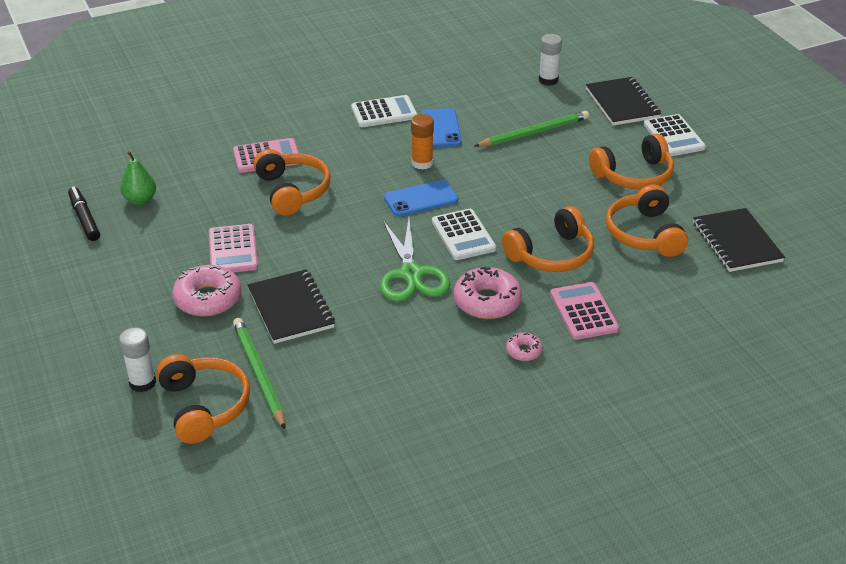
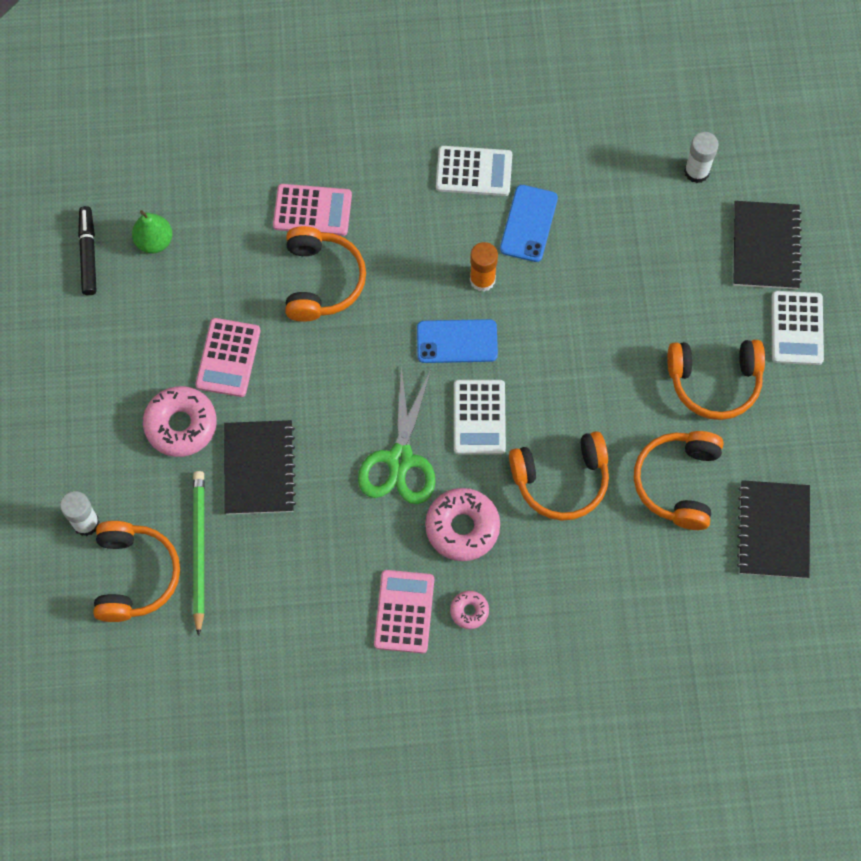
camera: 20 degrees right, 30 degrees up
(534, 132) = (634, 267): green pencil -> none
(583, 311) = (555, 577): pink calculator -> pink calculator (404, 611)

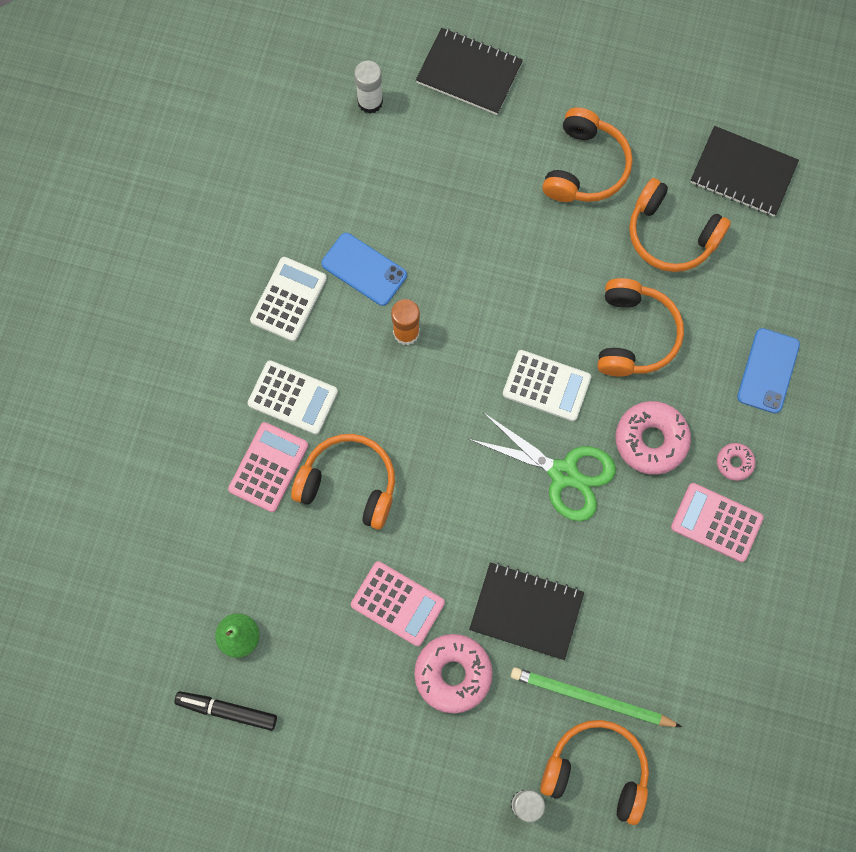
camera: 70 degrees left, 5 degrees up
(457, 341) = (461, 378): blue phone -> blue phone (768, 371)
(796, 328) = (558, 79): white calculator -> white calculator (293, 397)

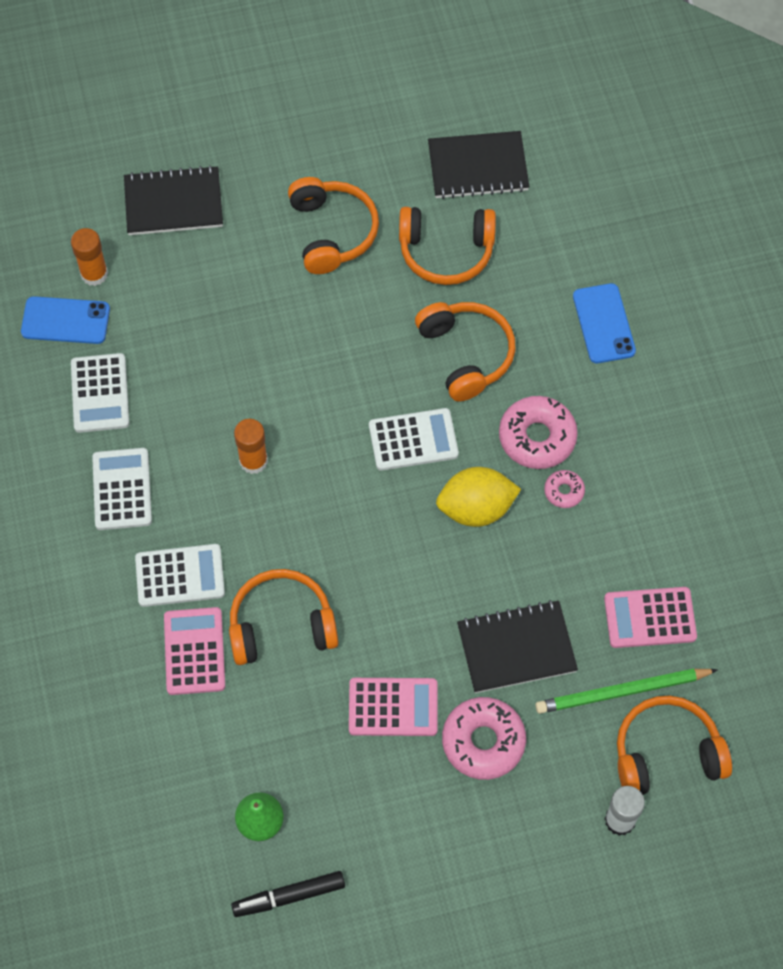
camera: 30 degrees left, 10 degrees down
(317, 208) = (100, 393): none -> white calculator
(364, 269) = (179, 425): blue phone -> blue phone (65, 321)
(370, 102) = (94, 274): white glue stick -> orange glue stick
(563, 473) = (476, 508): green scissors -> yellow lemon
(716, 522) = (639, 477): pink calculator -> pink calculator (650, 618)
(734, 463) = (623, 417): pink donut -> pink donut (564, 491)

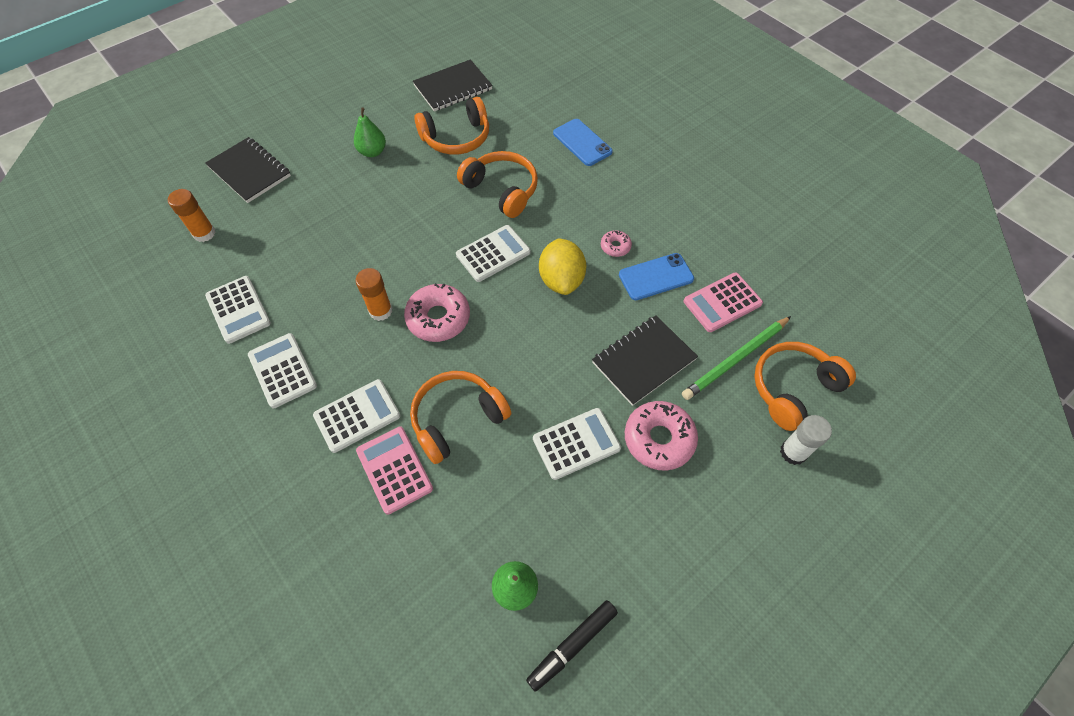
camera: 25 degrees left, 5 degrees down
(65, 321) = (192, 271): blue phone -> blue phone (656, 277)
(173, 203) = (249, 171): black notebook -> black notebook turned 75 degrees clockwise
(332, 232) = (372, 152): orange headphones -> green pear
(393, 707) = (576, 443): pink calculator -> white calculator
(476, 508) = (561, 280): yellow lemon -> yellow lemon turned 60 degrees counterclockwise
(537, 437) = (578, 221): pink donut -> pink donut (438, 318)

